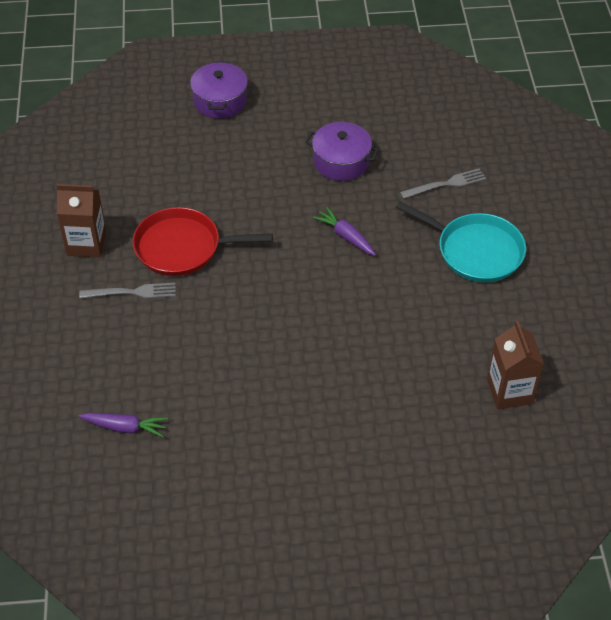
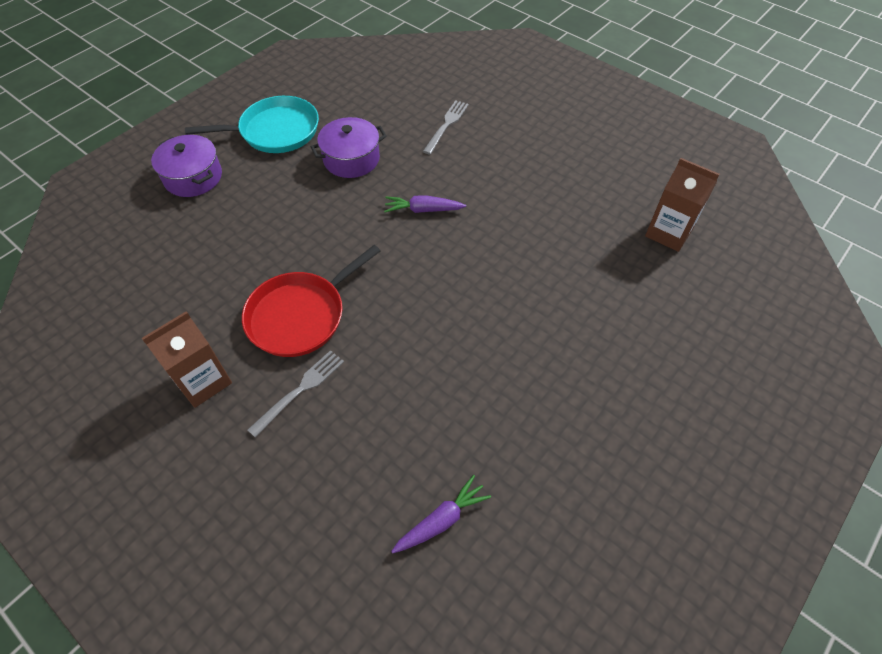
camera: 45 degrees left, 5 degrees up
(475, 251) = (523, 156): turquoise pan -> turquoise pan (275, 131)

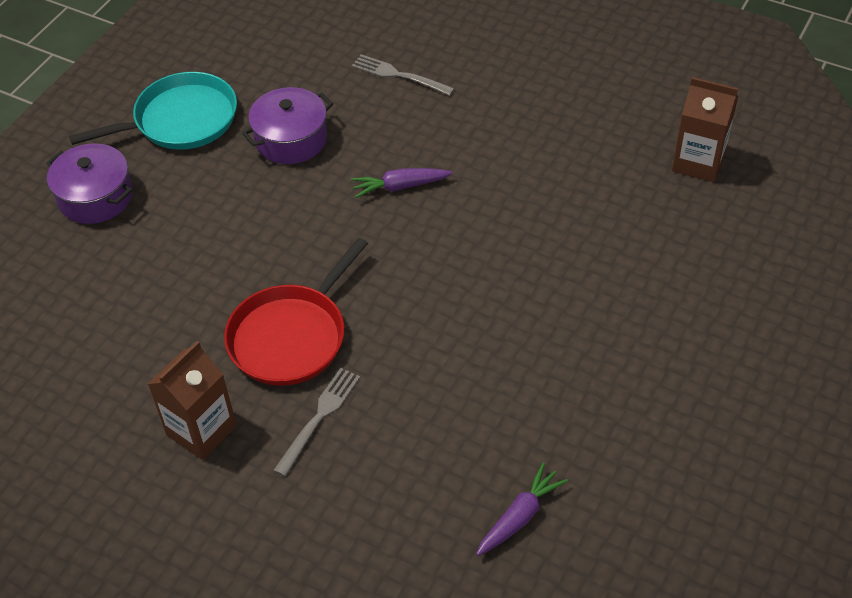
camera: 10 degrees left, 5 degrees down
(446, 125) = (398, 75): grey fork -> grey fork turned 75 degrees counterclockwise

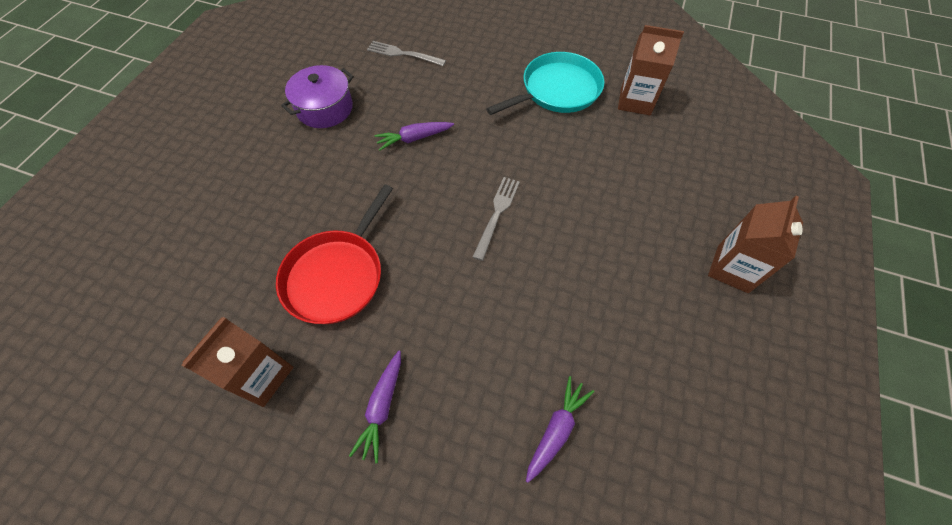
camera: 10 degrees left, 10 degrees up
(95, 197) = (166, 168): purple pot -> none
(180, 120) = (236, 100): turquoise pan -> turquoise pan (557, 90)
(319, 417) = (367, 350): grey fork -> grey fork (497, 213)
(330, 474) = (382, 407): none -> purple carrot
(770, 375) = (732, 269): none -> brown carton

